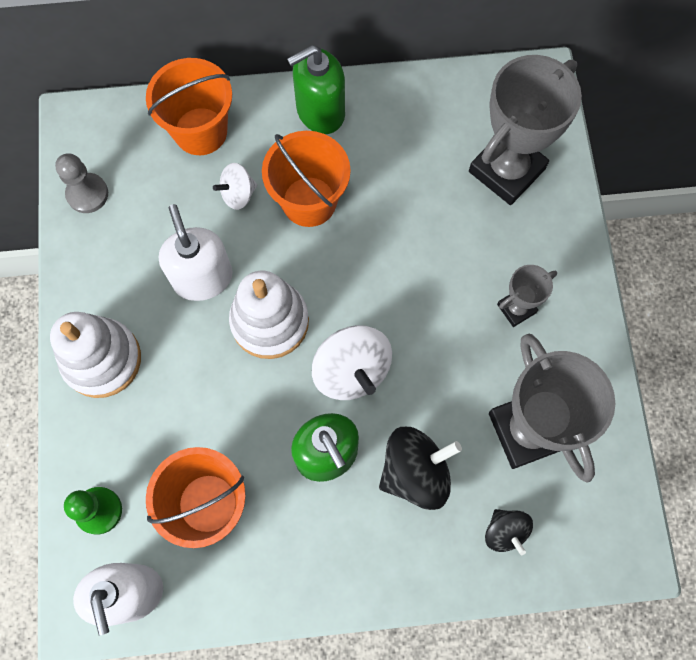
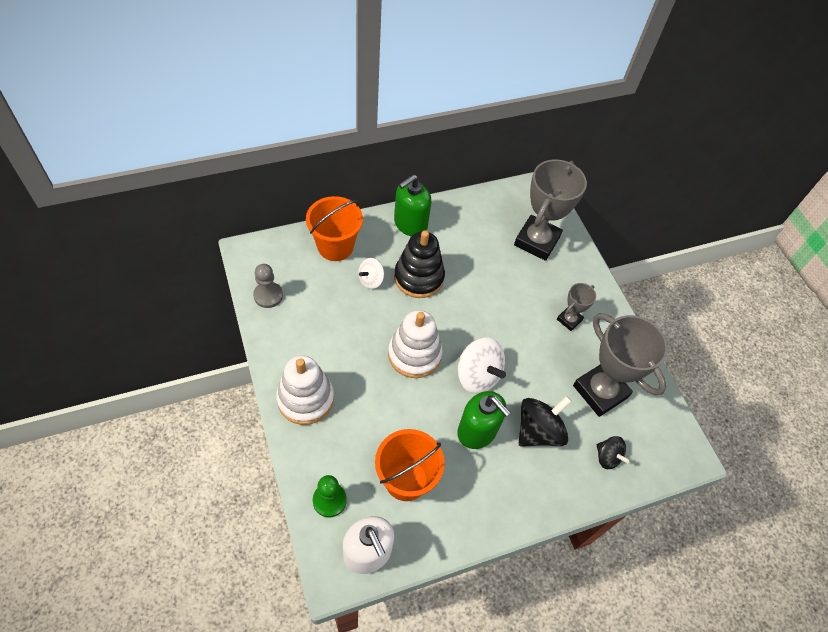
camera: 20 degrees left, 15 degrees down
(202, 278) = (361, 335): white soap dispenser -> none
(309, 201) = (419, 277): orange bucket -> black stacking toy

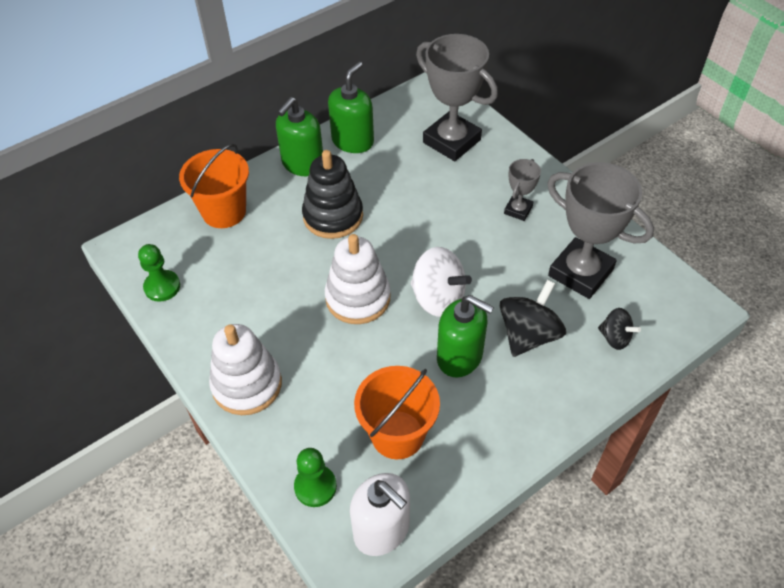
camera: 10 degrees left, 5 degrees down
(268, 295) = (162, 287): grey pawn -> green pawn
(371, 280) = (278, 235): white spinning top -> none
(457, 216) = (353, 141): none -> green soap dispenser
(536, 241) = (451, 141): grey trophy -> grey trophy turned 60 degrees counterclockwise

